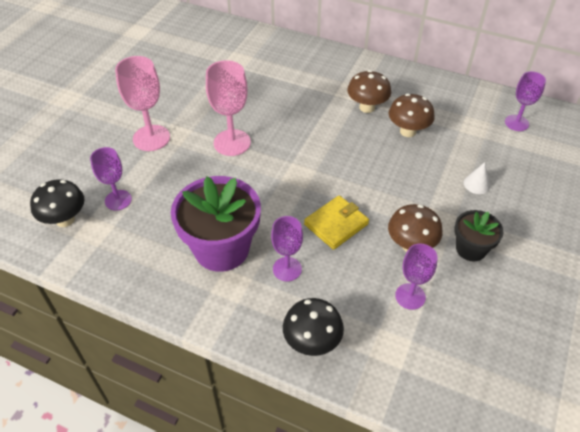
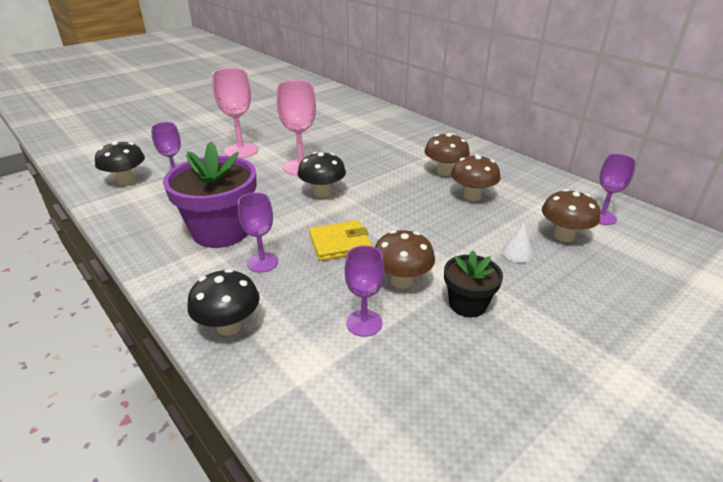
camera: 25 degrees right, 15 degrees down
(278, 170) = (322, 193): none -> black mushroom
(500, 154) = (563, 236): none -> brown mushroom

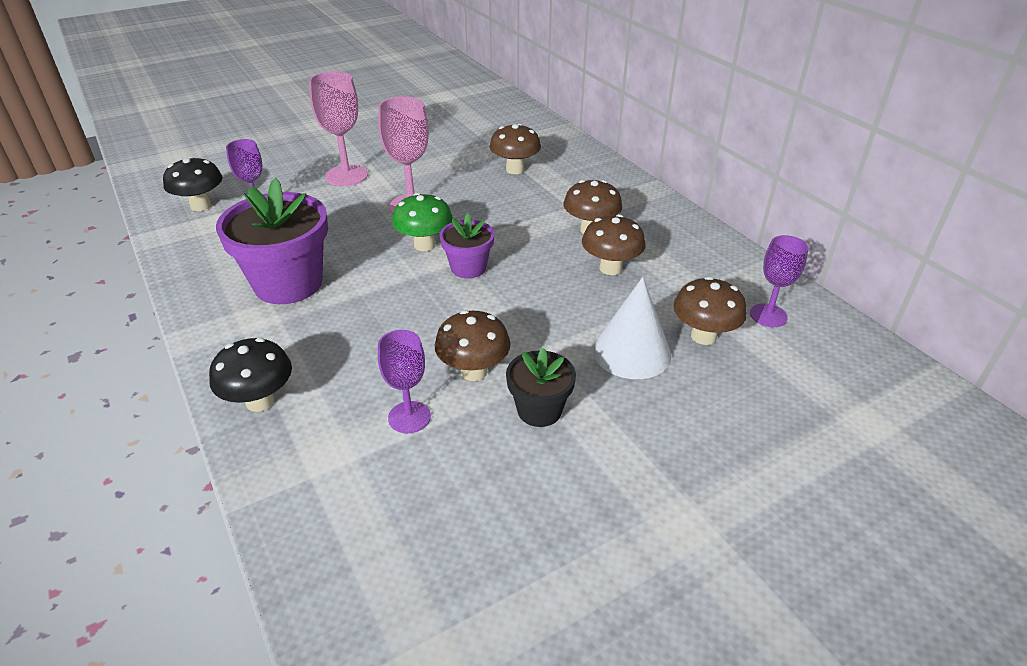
camera: 10 degrees right, 5 degrees up
(262, 262) = (322, 328): purple goblet -> none
(322, 193) = (424, 245): black mushroom -> green mushroom
(340, 243) = (420, 315): yellow wallet -> none
(364, 206) = (468, 268): none -> purple flower pot
(370, 137) = (515, 169): none -> brown mushroom
(517, 253) = (631, 352): white cone -> white cone, size x1.99

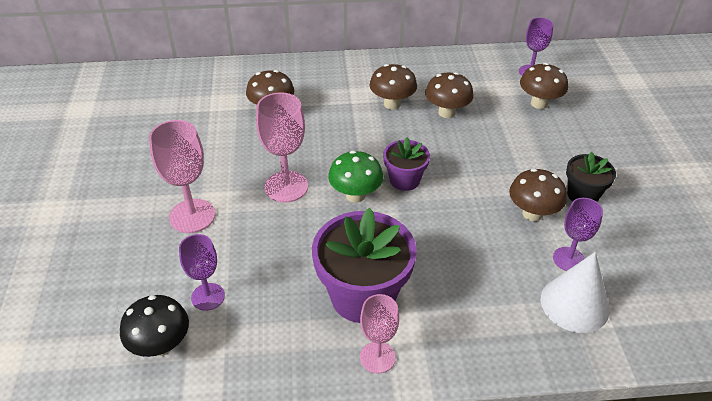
camera: 65 degrees left, 5 degrees up
(215, 310) = (377, 357): none -> pink goblet
(260, 401) = (521, 342): black mushroom -> none
(631, 352) = (542, 137): white cone -> white cone (574, 304)

